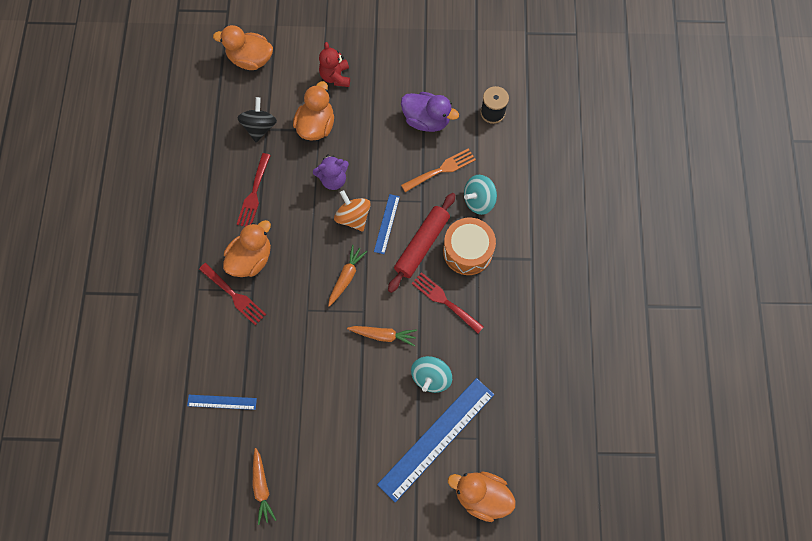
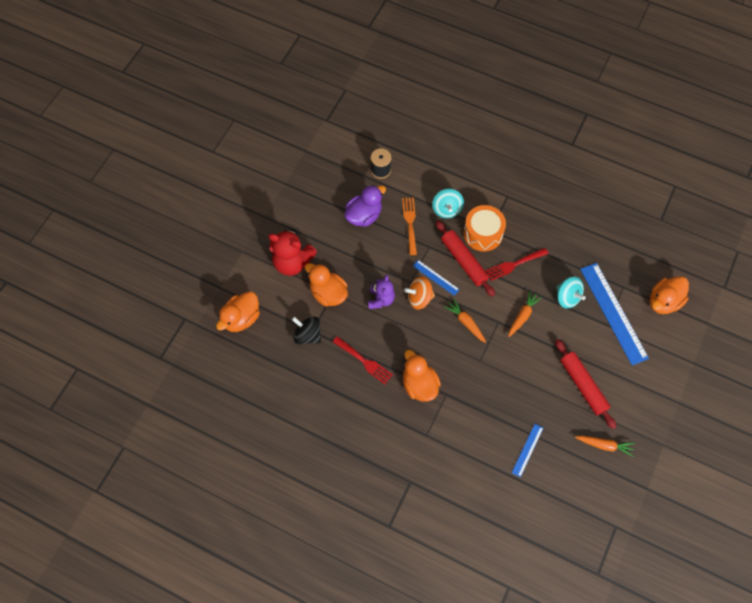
camera: 65 degrees left, 5 degrees down
(234, 295) = (444, 408): red fork -> none
(326, 436) = (583, 385): none -> red rolling pin
(335, 77) = (292, 262): red teddy bear -> red teddy bear, size x1.58

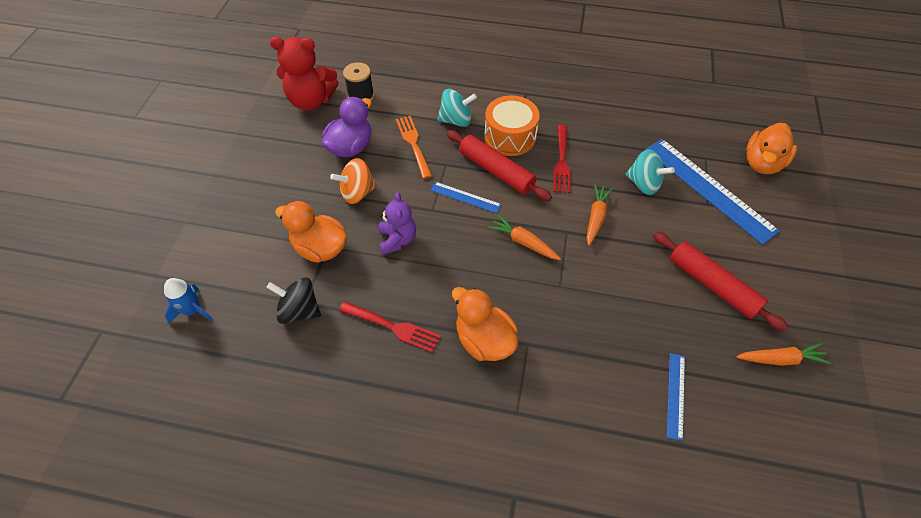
camera: 15 degrees left, 10 degrees down
(241, 318) = (193, 310): orange duck -> blue rocket
(292, 262) = (261, 220): red teddy bear -> red teddy bear (311, 101)
(419, 298) = (450, 226): orange spinning top -> orange spinning top (357, 193)
(447, 209) = (456, 120): turquoise spinning top -> turquoise spinning top turned 75 degrees counterclockwise
(514, 264) = (562, 162): red fork -> red fork turned 45 degrees counterclockwise

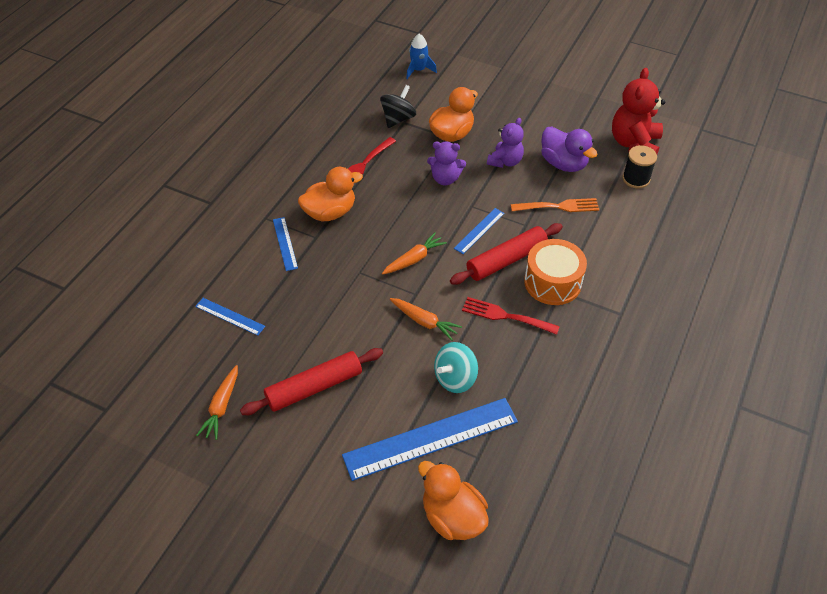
camera: 105 degrees right, 5 degrees down
(357, 193) = (505, 161): orange spinning top -> purple teddy bear
(456, 120) = (586, 244): turquoise spinning top -> none
(549, 374) = (285, 243): none -> blue ruler

